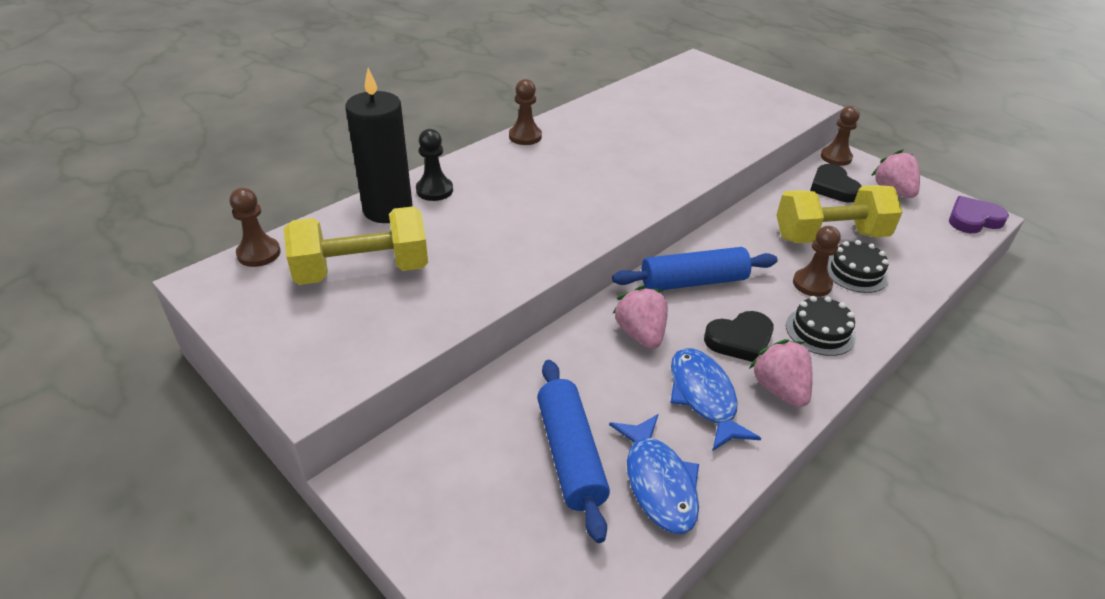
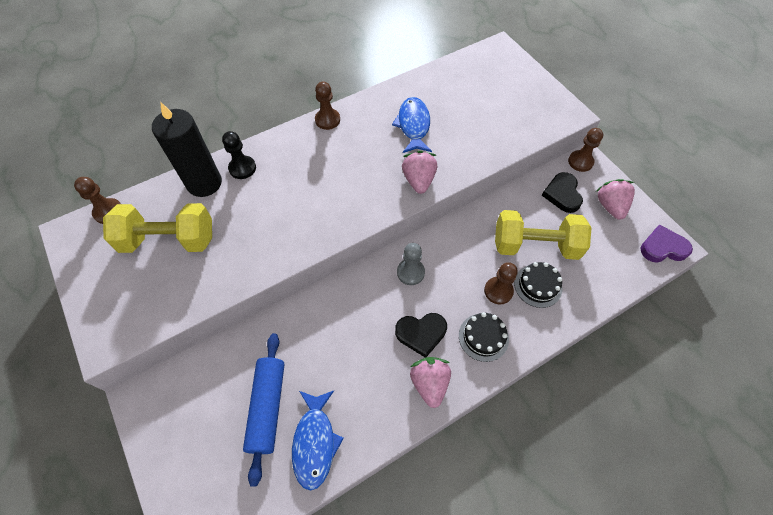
camera: 15 degrees right, 20 degrees up
(640, 334) = (353, 314): pink strawberry -> pink strawberry (418, 180)
(693, 281) = (410, 272): blue rolling pin -> grey pawn
(704, 397) = (374, 379): blue fish -> blue fish (413, 125)

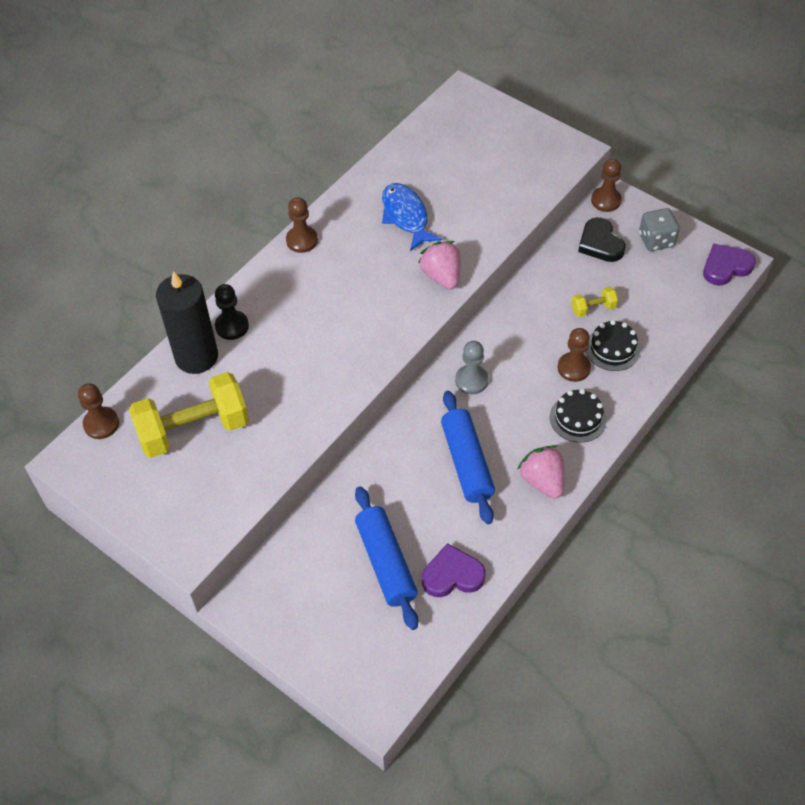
camera: 20 degrees left, 5 degrees down
(315, 442) = (452, 575): blue fish -> purple heart
(374, 342) = (467, 462): none -> blue rolling pin
(421, 334) = (512, 437): black heart -> none
(535, 246) = (593, 308): yellow dumbbell -> yellow dumbbell, size x0.44
(610, 206) = (656, 240): pink strawberry -> grey dice

